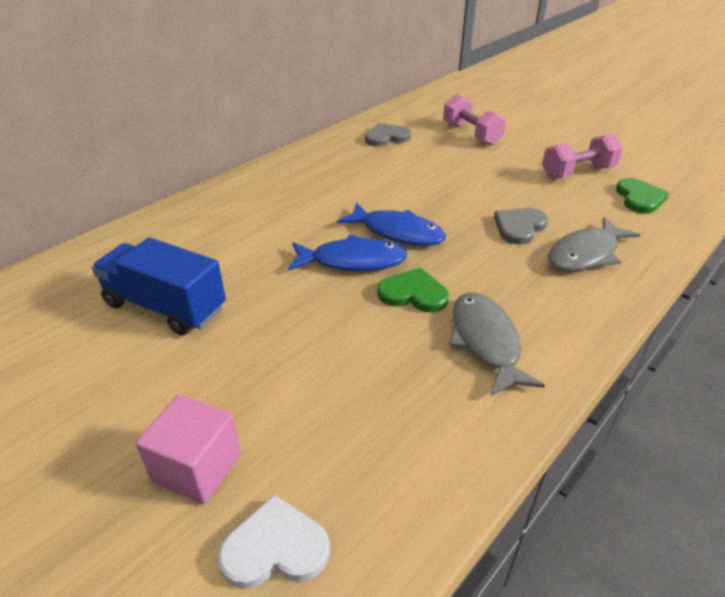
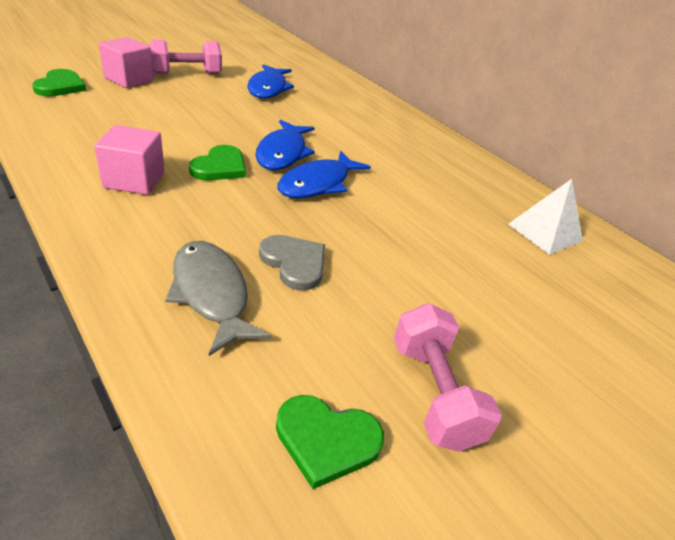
camera: 95 degrees right, 0 degrees up
(165, 307) = (268, 88): blue truck -> blue fish
(275, 547) = (60, 86): white heart -> green heart
(386, 137) = (545, 232): grey heart -> white pyramid
(471, 134) = (573, 314): pink dumbbell -> pink dumbbell (187, 74)
(486, 341) = (134, 180): grey fish -> pink cube

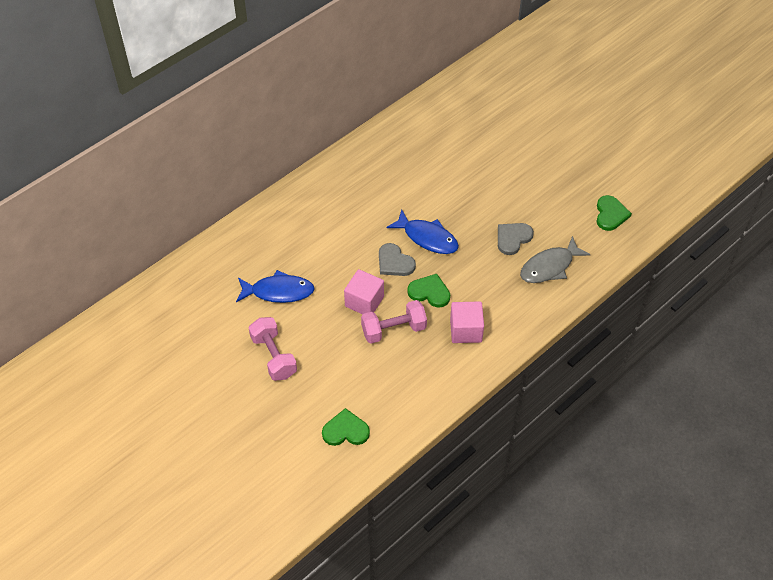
camera: 90 degrees left, 15 degrees up
(129, 79) = (308, 392): pink cube -> pink cube (364, 301)
(282, 153) = (394, 262): blue fish -> grey heart
(433, 393) = (575, 182): pink dumbbell -> pink dumbbell (393, 330)
(545, 232) = (434, 126): white pyramid -> none

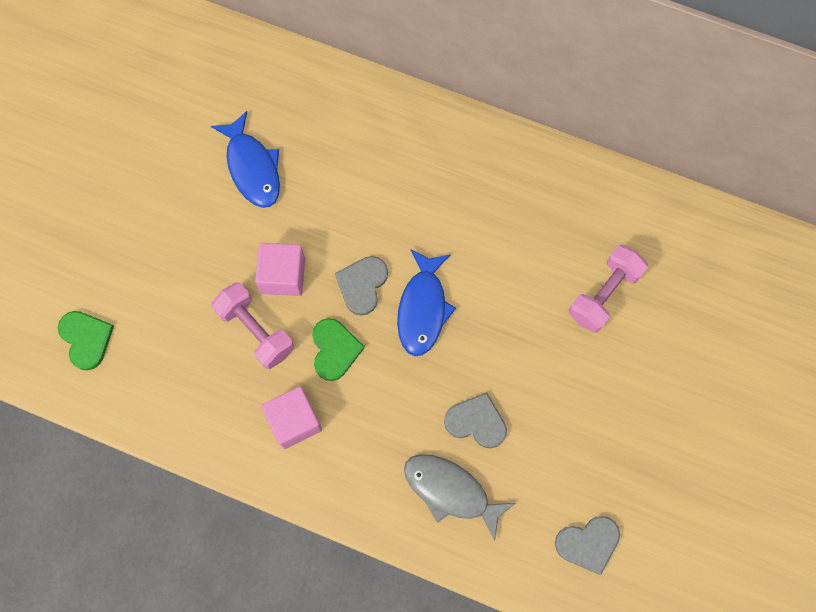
camera: 65 degrees right, 20 degrees up
(273, 356) = (156, 208): pink dumbbell -> pink dumbbell (604, 294)
(610, 214) = (588, 543): green heart -> grey heart

